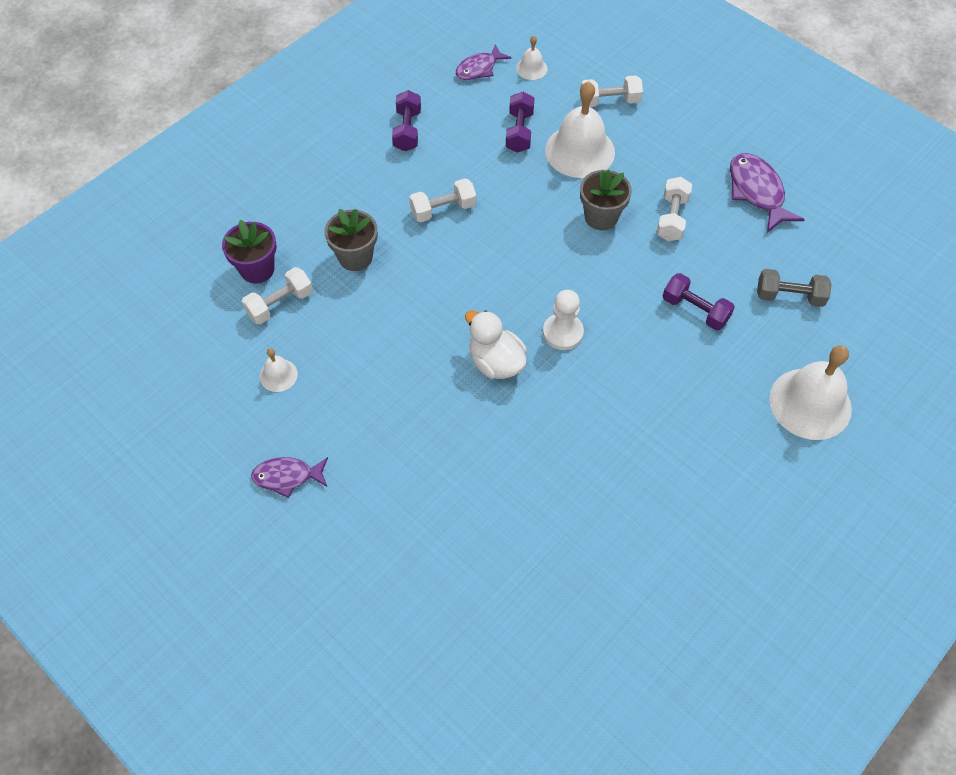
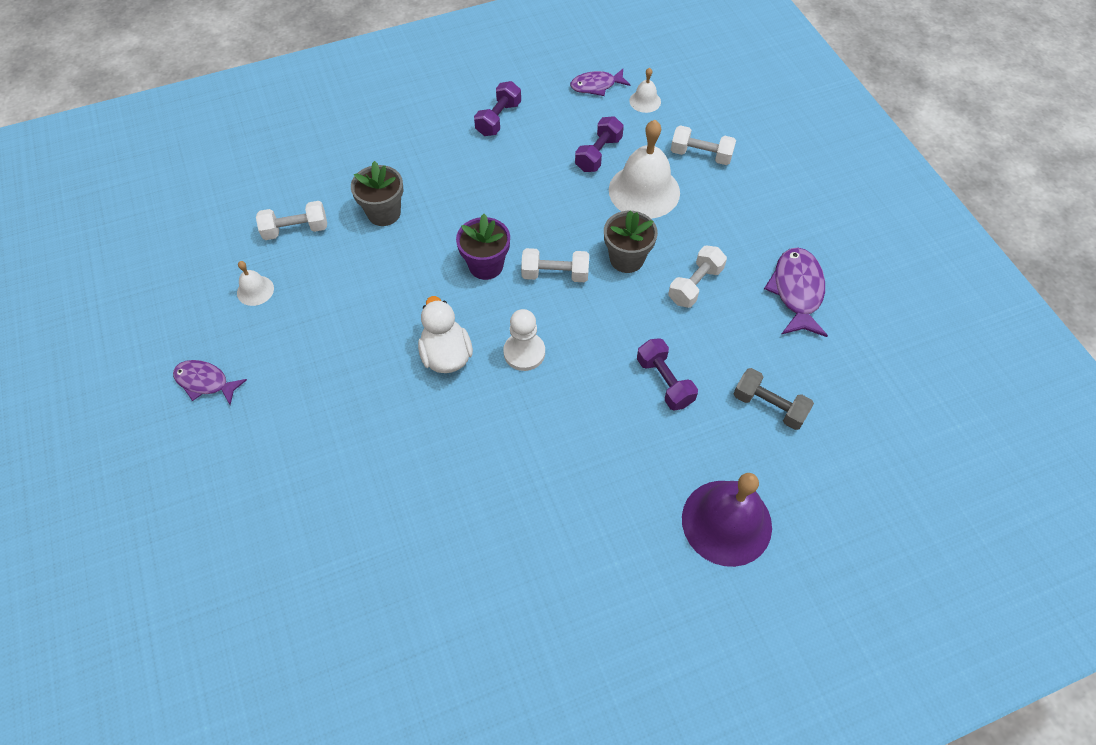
camera: 25 degrees right, 0 degrees up
(257, 269) = (296, 193): purple flower pot -> purple flower pot (486, 265)
(443, 209) = (486, 199): white dumbbell -> white dumbbell (555, 274)
(810, 403) = (726, 522): white bell -> purple bell

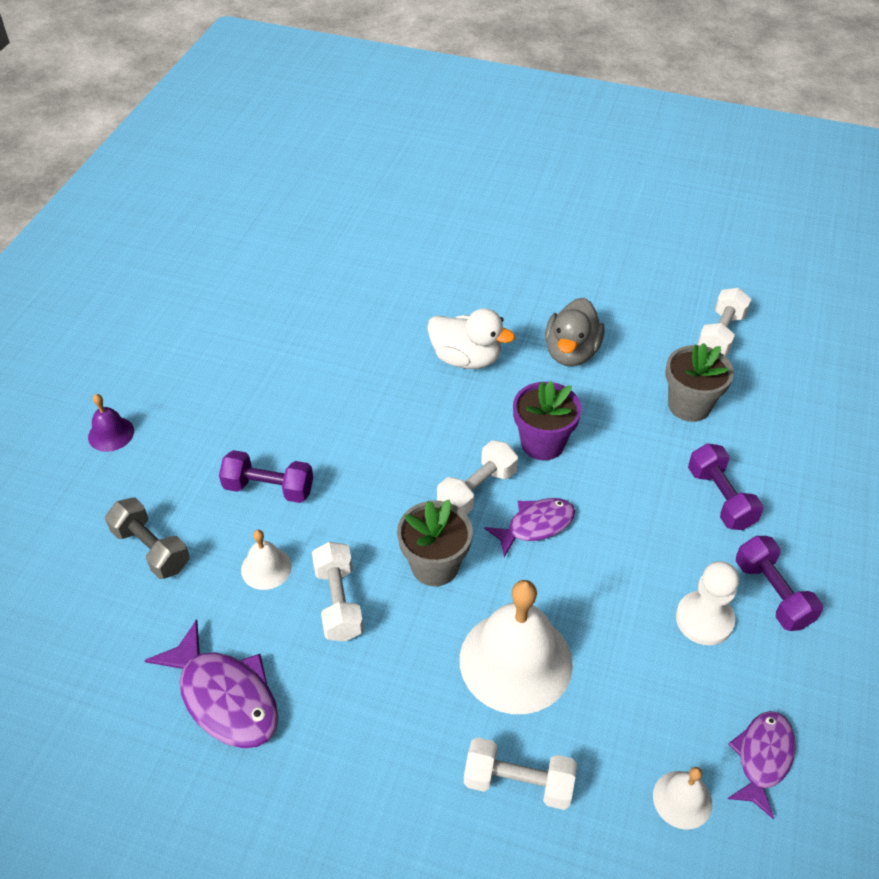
camera: 130 degrees right, 10 degrees down
(205, 382) = (586, 219): purple fish -> purple fish (536, 525)
(255, 290) = (663, 280): white bell -> white bell (266, 568)
(385, 299) = (571, 352): none -> grey duck
(524, 352) = (412, 410): white pawn -> white pawn (704, 619)
(598, 154) = (621, 658): purple dumbbell -> purple dumbbell (720, 498)
(701, 155) = (518, 782): white dumbbell -> white dumbbell turned 45 degrees clockwise
(726, 522) = (111, 434): purple bell -> purple bell, size x0.48
(769, 406) = (151, 549): grey dumbbell -> grey dumbbell turned 60 degrees clockwise

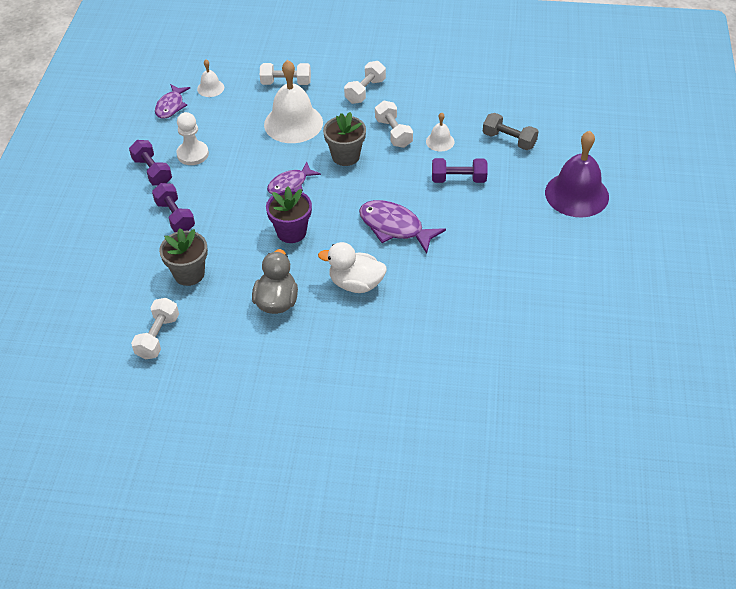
camera: 170 degrees right, 0 degrees up
(111, 434) = (576, 194): purple bell -> purple bell, size x2.10
(225, 697) = (434, 90): purple fish -> purple fish (395, 227)
(477, 490) = (329, 198): white dumbbell -> white dumbbell (365, 91)

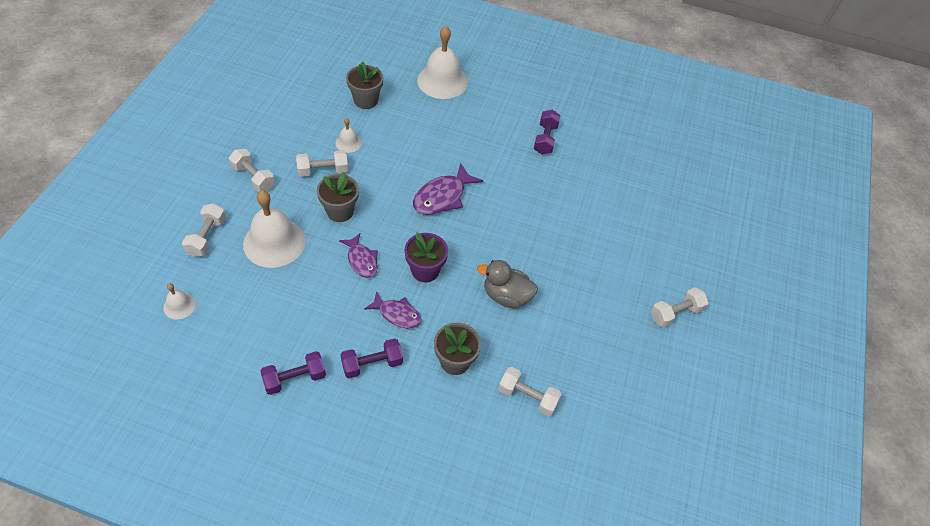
camera: 85 degrees left, 5 degrees up
(171, 106) = (191, 348): purple fish -> purple fish (397, 314)
(193, 154) = (283, 337): white pawn -> none
(293, 466) = (675, 313): none -> white dumbbell
(356, 284) = (499, 236): white duck -> none
(458, 179) = (400, 143): purple dumbbell -> purple dumbbell (545, 139)
(509, 140) = (366, 100): grey dumbbell -> grey flower pot
(576, 194) = (442, 81): purple bell -> white bell

